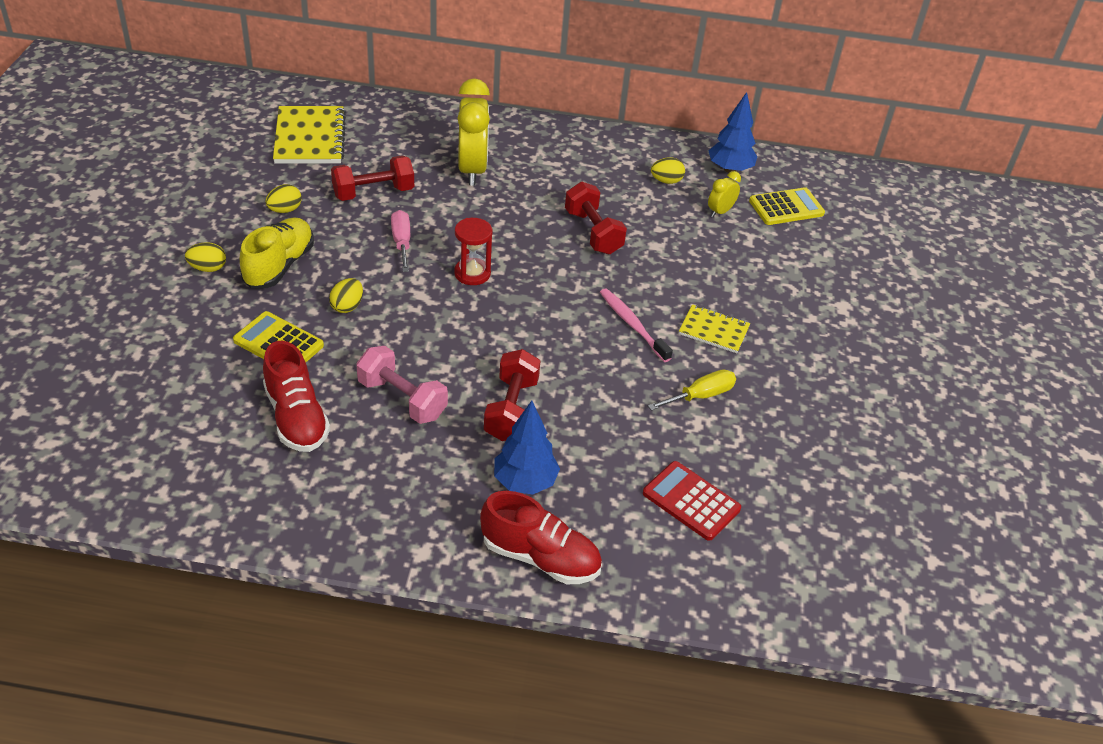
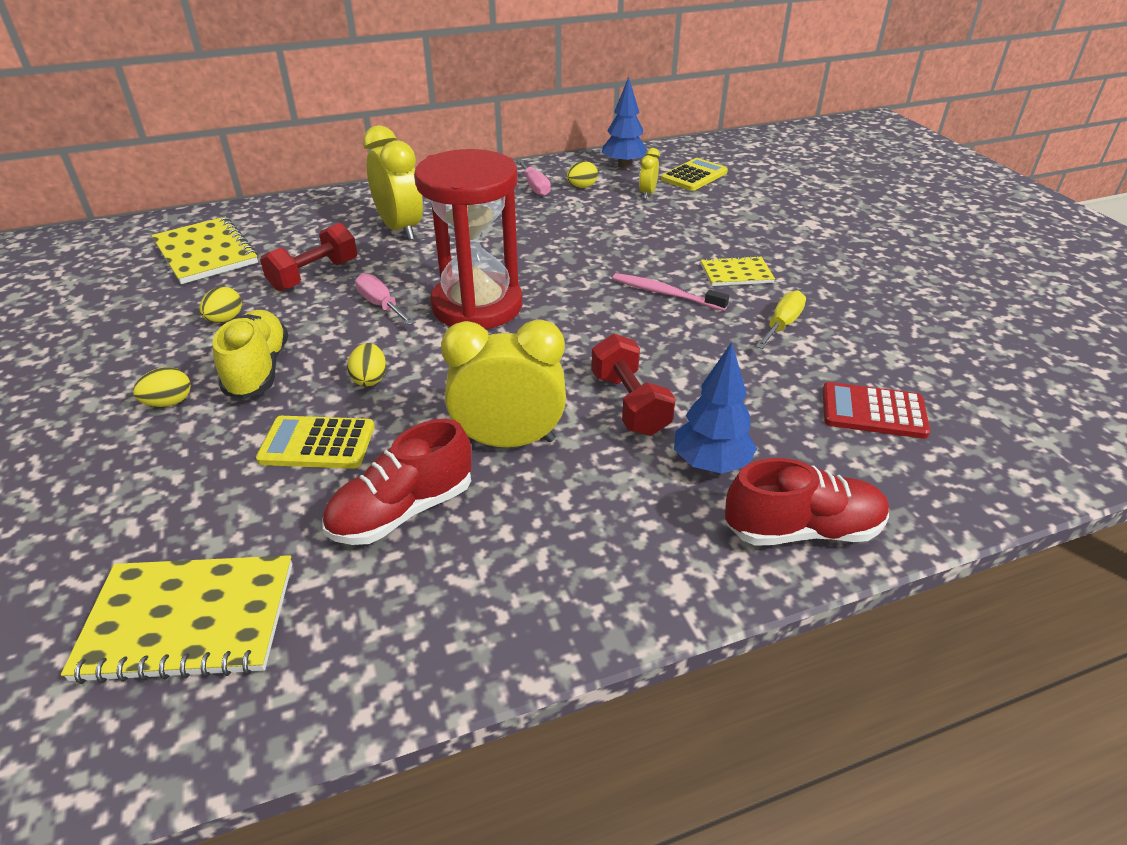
camera: 25 degrees left, 5 degrees down
(133, 429) = (188, 621): none -> yellow notebook
(296, 417) = (402, 511): red shoe -> red shoe turned 105 degrees clockwise
(402, 399) = (509, 441): pink dumbbell -> yellow clock
(472, 273) = (477, 306): red hourglass -> red hourglass, size x2.20
(593, 232) = (558, 239): red dumbbell -> none
(623, 165) = (535, 187): none -> pink screwdriver

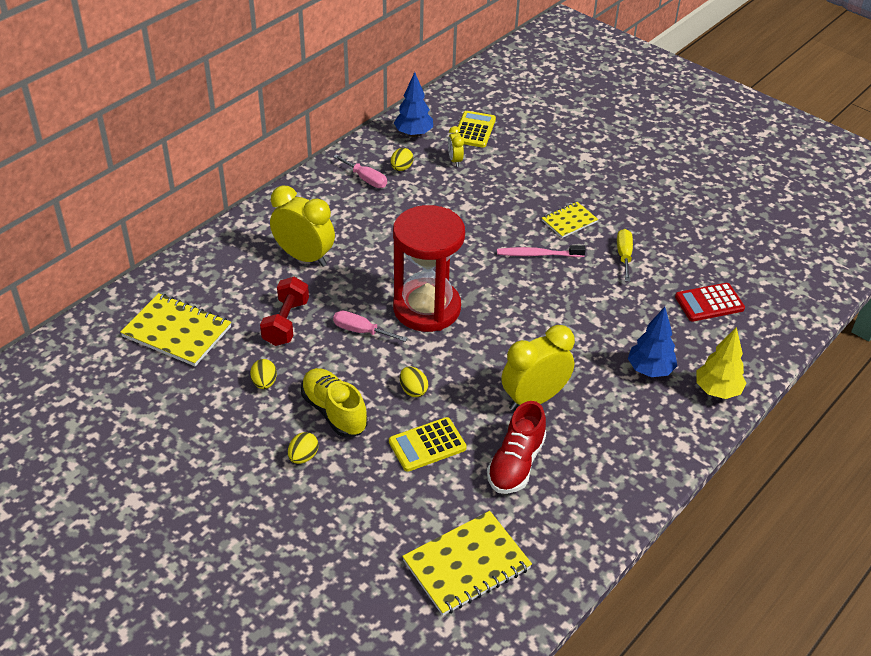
camera: 30 degrees left, 5 degrees up
(629, 404) = (580, 348): red dumbbell -> none
(802, 530) = (717, 390): red shoe -> yellow tree

